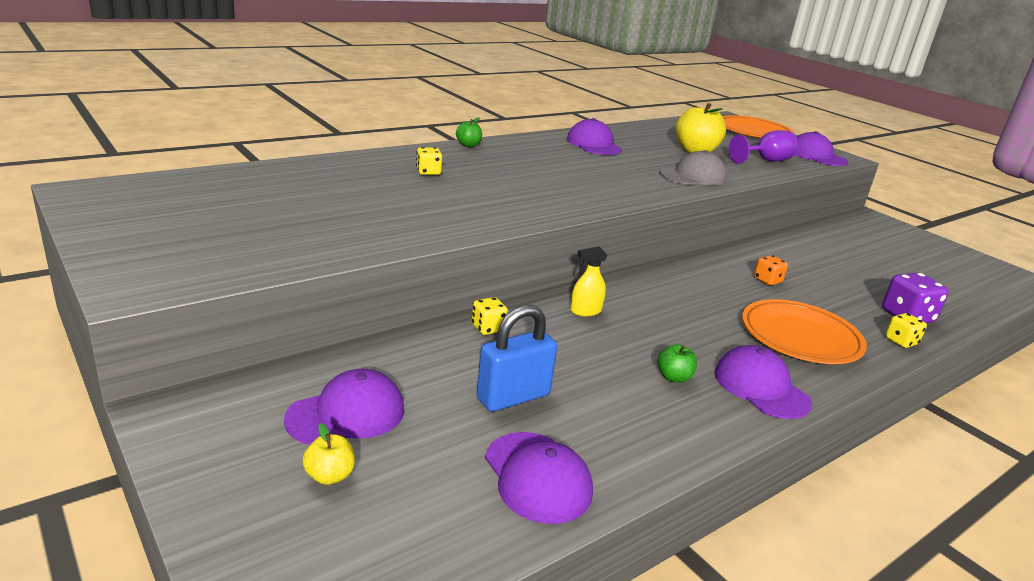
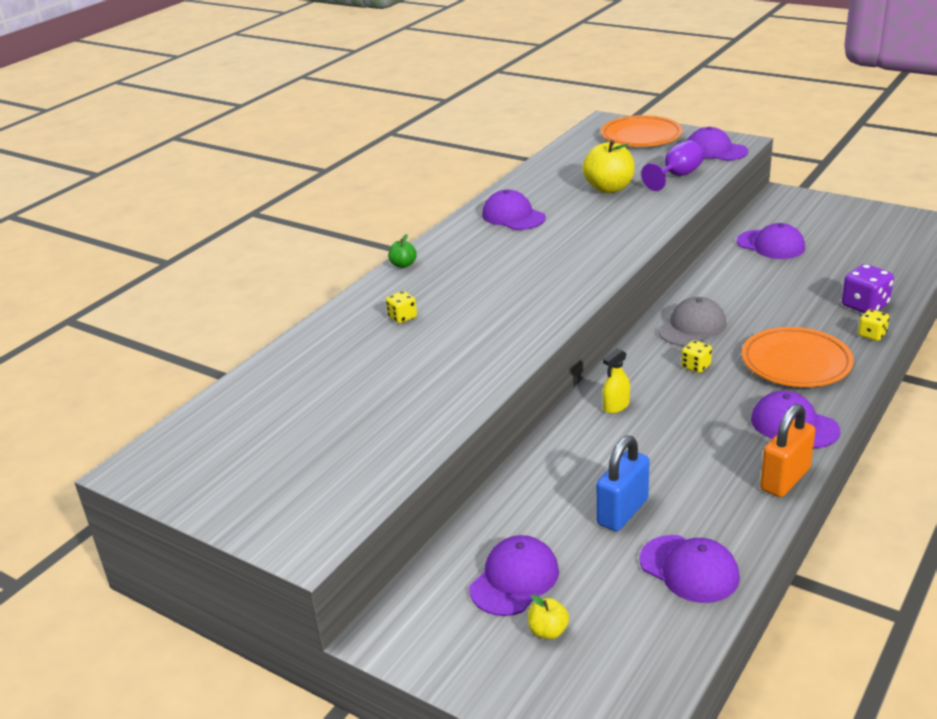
camera: 15 degrees left, 5 degrees up
(488, 328) = (553, 456): yellow dice -> yellow dice (696, 366)
(673, 377) = (726, 443): green apple -> none
(693, 176) = (629, 225): grey cap -> grey cap (692, 327)
(715, 432) = (785, 479): none -> orange padlock
(767, 280) = (738, 310): orange dice -> none
(835, 245) = (771, 245): none -> purple cap

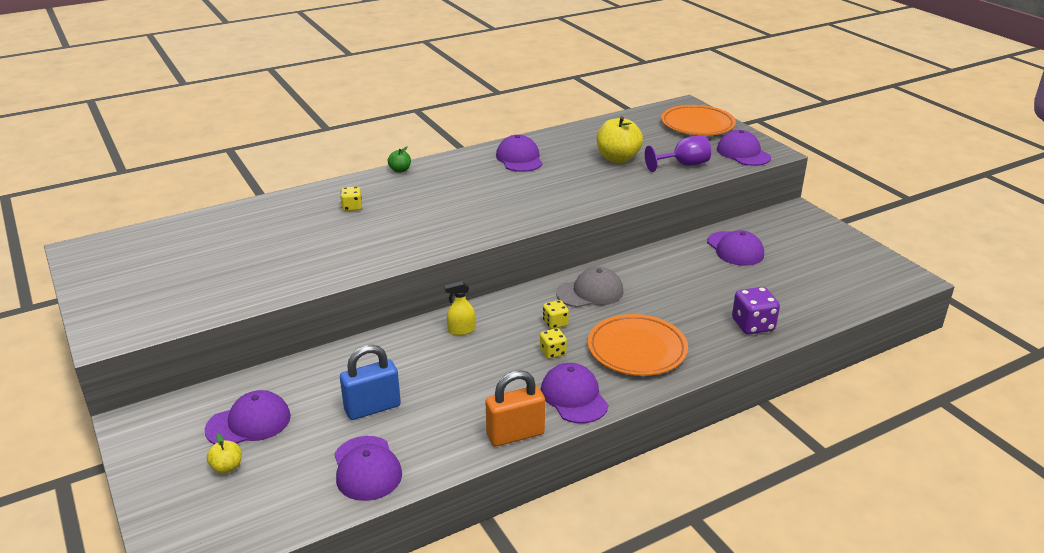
camera: 25 degrees right, 0 degrees up
(872, 335) = (728, 351): yellow dice -> yellow dice (552, 352)

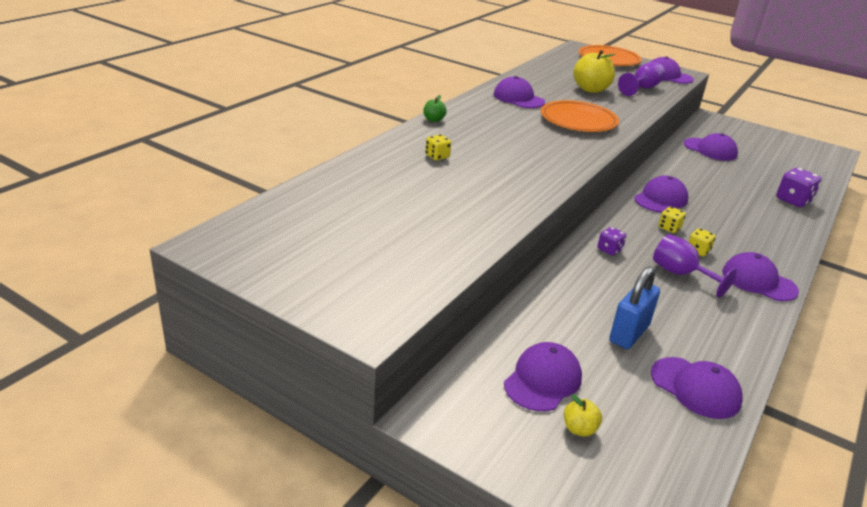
camera: 30 degrees left, 0 degrees up
(461, 330) = (609, 250): yellow spray bottle -> purple dice
(500, 370) = (680, 274): none -> purple goblet
(515, 434) = (761, 323): orange padlock -> none
(590, 292) = (661, 199): grey cap -> purple cap
(637, 349) = (749, 235): orange plate -> orange plate (578, 121)

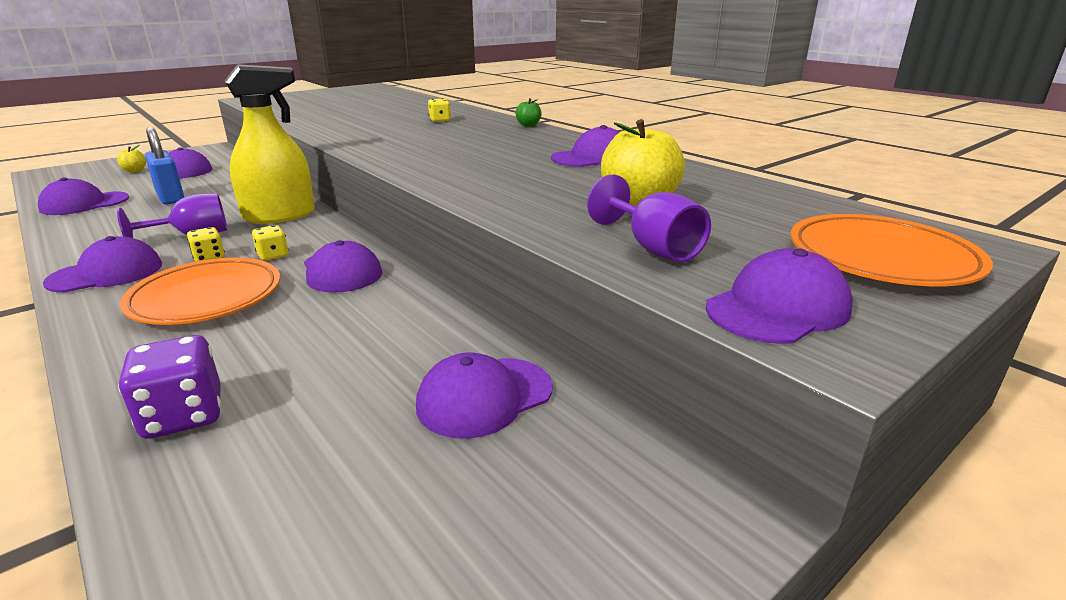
camera: 110 degrees right, 5 degrees down
(578, 121) = (495, 173): orange plate -> orange plate (206, 297)
(609, 250) = (280, 215): purple dice -> yellow spray bottle

